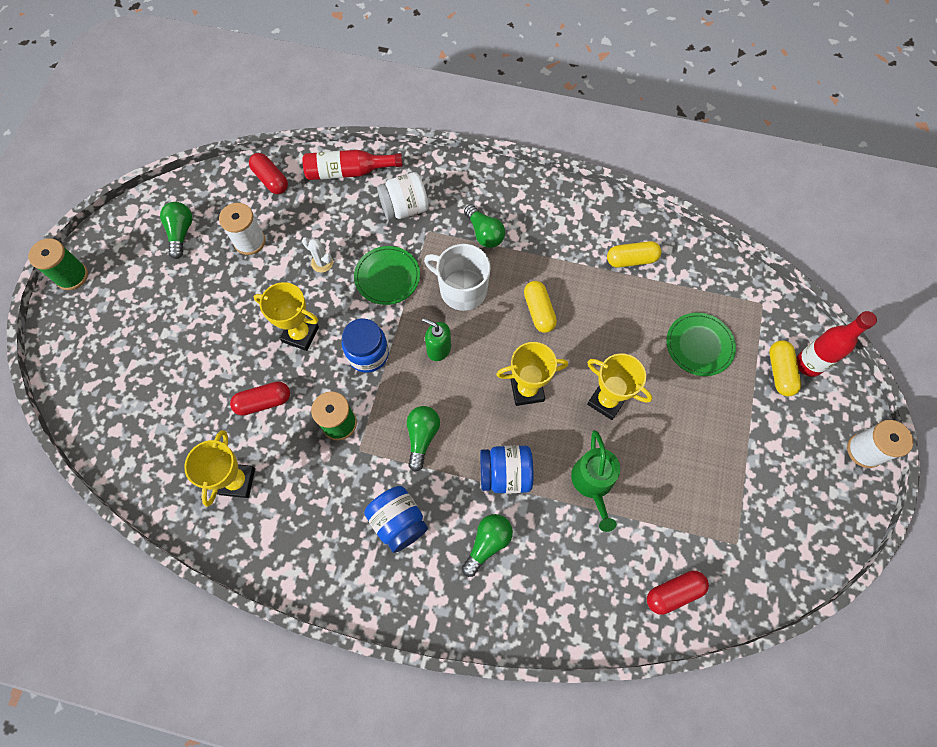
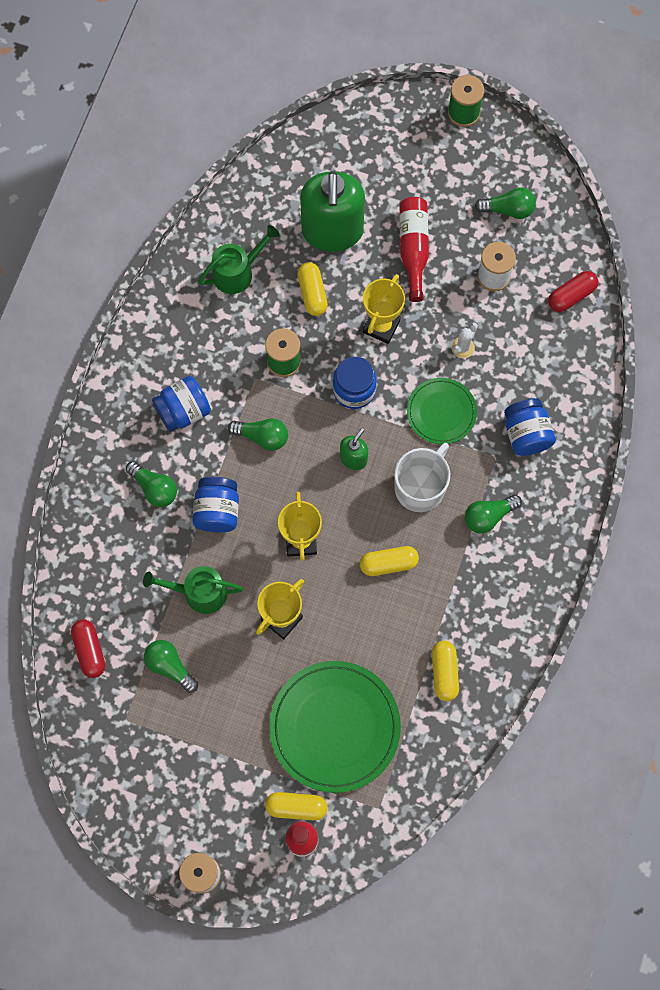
camera: 95 degrees right, 5 degrees up
(194, 388) = (332, 231): none -> green soap dispenser
(237, 481) = (237, 272): yellow trophy -> green watering can
(263, 402) = (312, 293): red capsule -> yellow capsule
(348, 172) = (578, 376): red bottle -> red bottle (413, 249)
(405, 208) = (526, 434): white jar -> blue jar
(674, 504) = (170, 666): none -> green light bulb
(699, 345) = (334, 727): green plate -> green plate, size x1.77

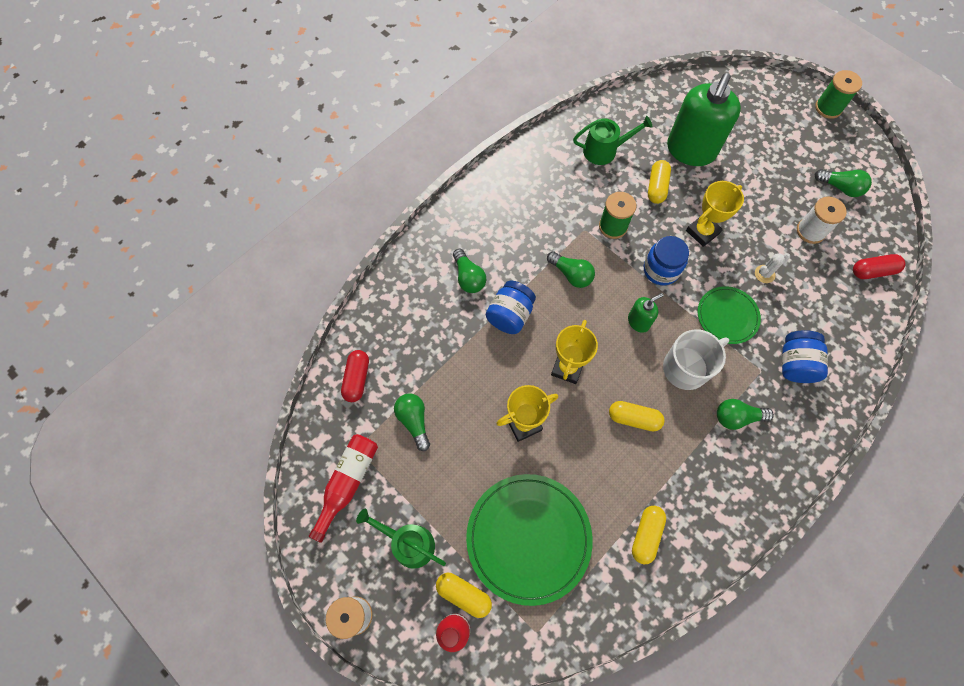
camera: 25 degrees right, 5 degrees down
(183, 411) = (518, 230): blue jar -> none
(199, 592) = (466, 372): green watering can -> green watering can (408, 543)
(413, 249) = (751, 186): red bottle -> red bottle (347, 483)

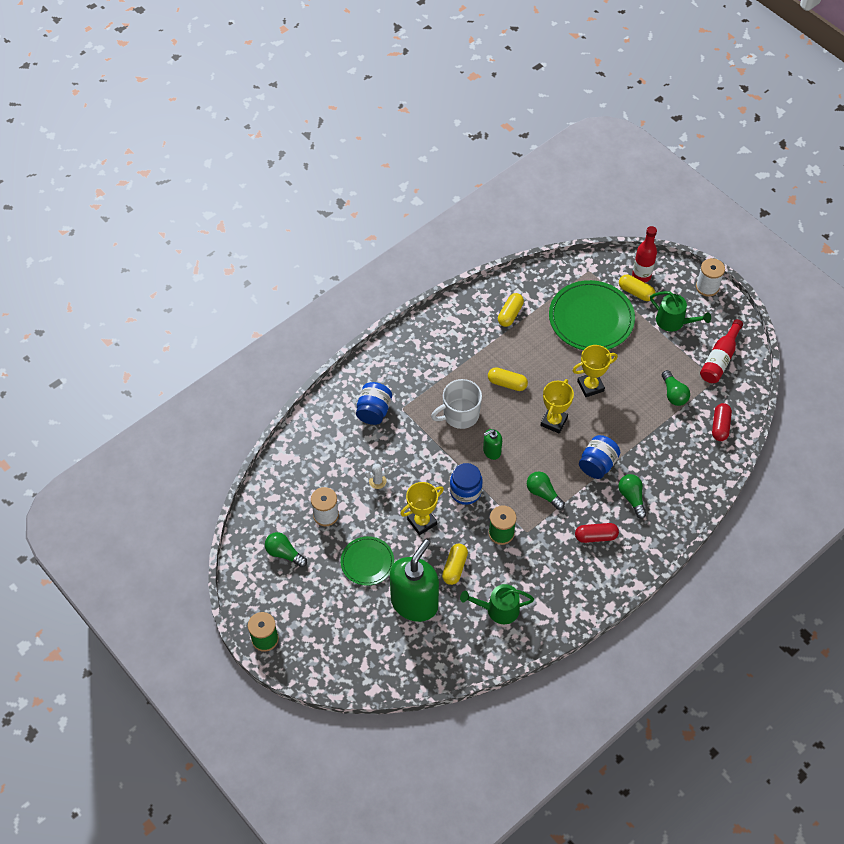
camera: 175 degrees left, 10 degrees down
(727, 316) = (418, 450): green plate -> green plate (367, 562)
(737, 417) = (429, 378): green light bulb -> none
(873, 271) = (284, 476): red capsule -> red capsule (595, 536)

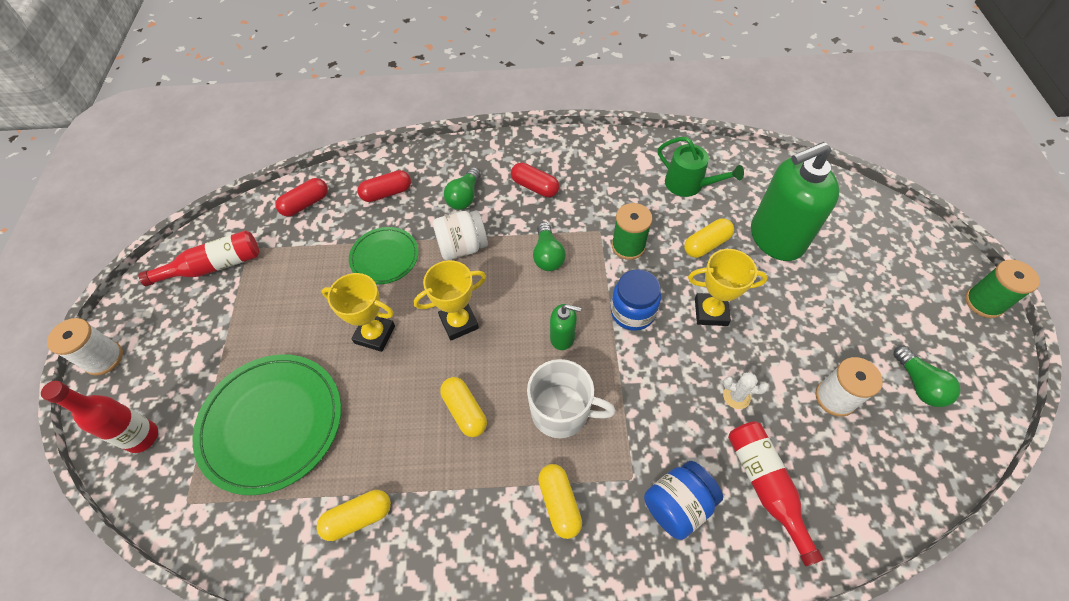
camera: 140 degrees left, 0 degrees up
(338, 446) = (765, 486): none -> red bottle
(367, 562) = (808, 309): green plate -> green plate (384, 257)
(597, 464) = (462, 247): blue jar -> white jar
(635, 292) = (179, 418): yellow capsule -> yellow capsule (559, 503)
(673, 321) = (195, 344): green watering can -> none
(673, 394) = (304, 263): green light bulb -> none
(681, 467) = (387, 193): none -> red capsule

